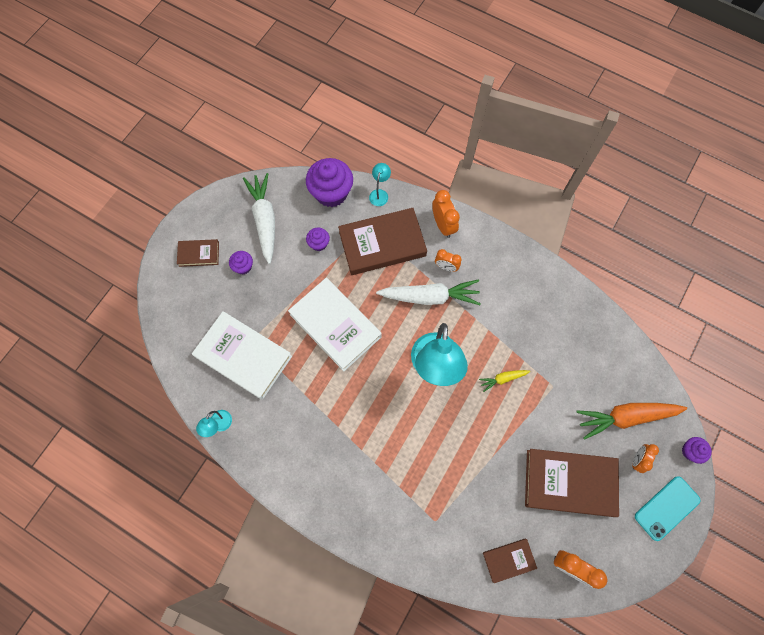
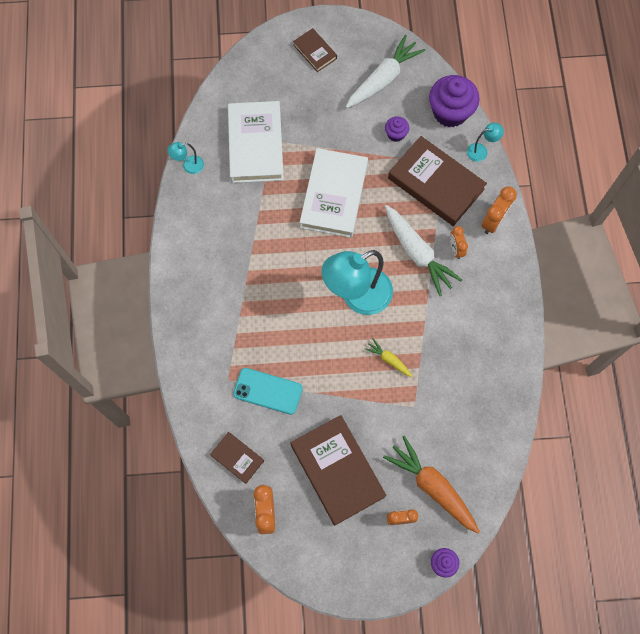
camera: 55 degrees right, 0 degrees up
(243, 267) = (330, 92): purple cupcake -> none
(666, 508) = (375, 569): turquoise phone -> turquoise phone (268, 391)

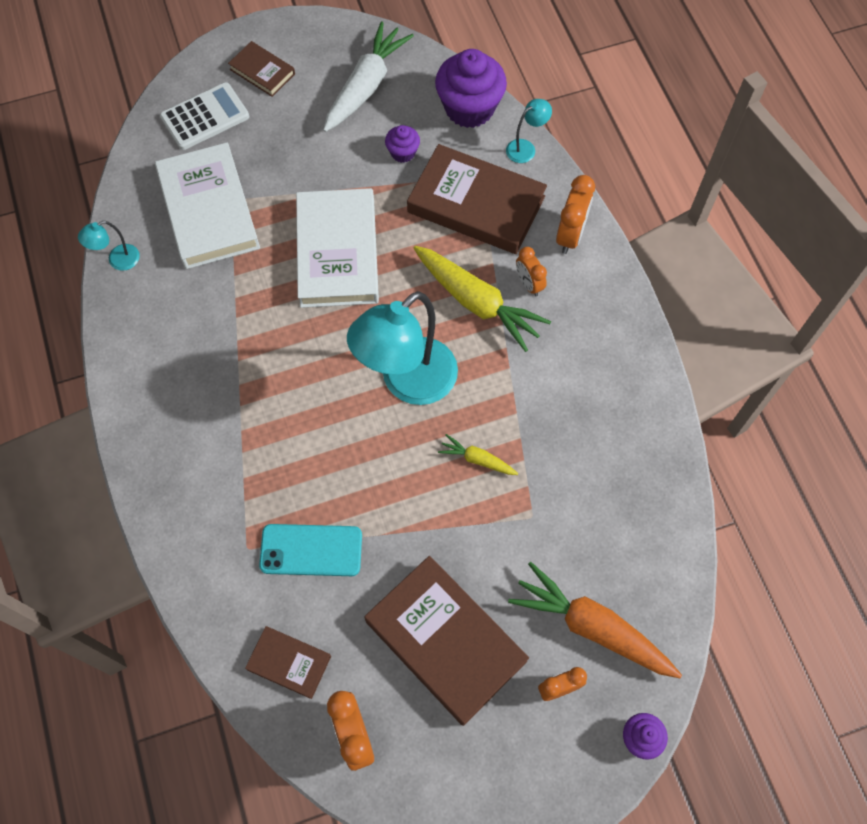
camera: 15 degrees left, 5 degrees down
(268, 76) = (205, 117): none -> white calculator
(417, 253) = (477, 303): white carrot -> yellow carrot

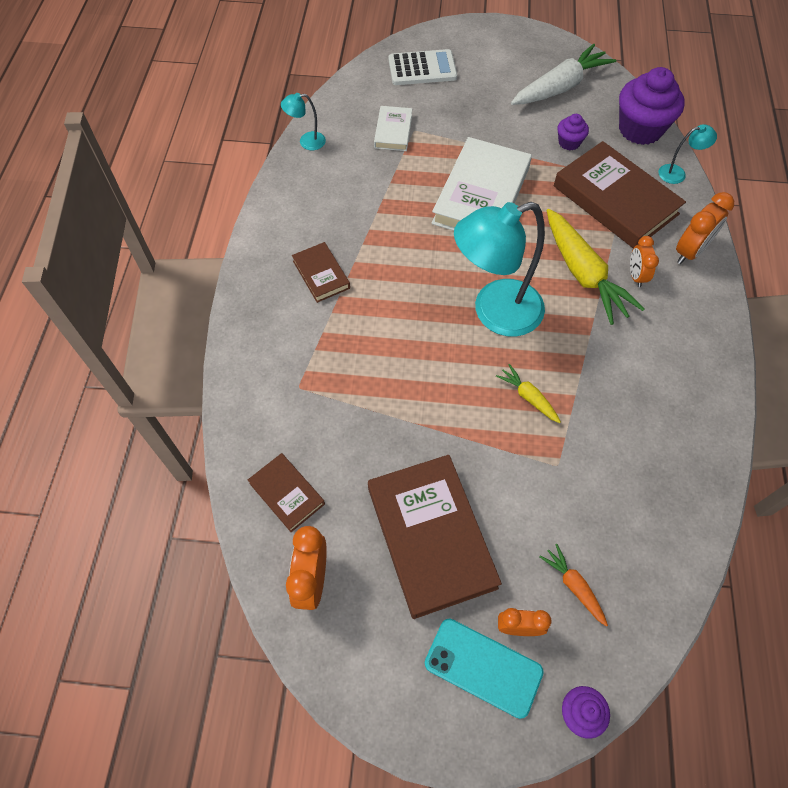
camera: 25 degrees right, 5 degrees down
(209, 210) = (393, 131): white book -> white book, size x0.50
(262, 72) = (481, 53): brown book -> brown book (321, 274)
(311, 550) = (350, 410): turquoise phone -> turquoise phone (483, 667)
(591, 626) = (573, 586): orange carrot -> orange carrot, size x0.49

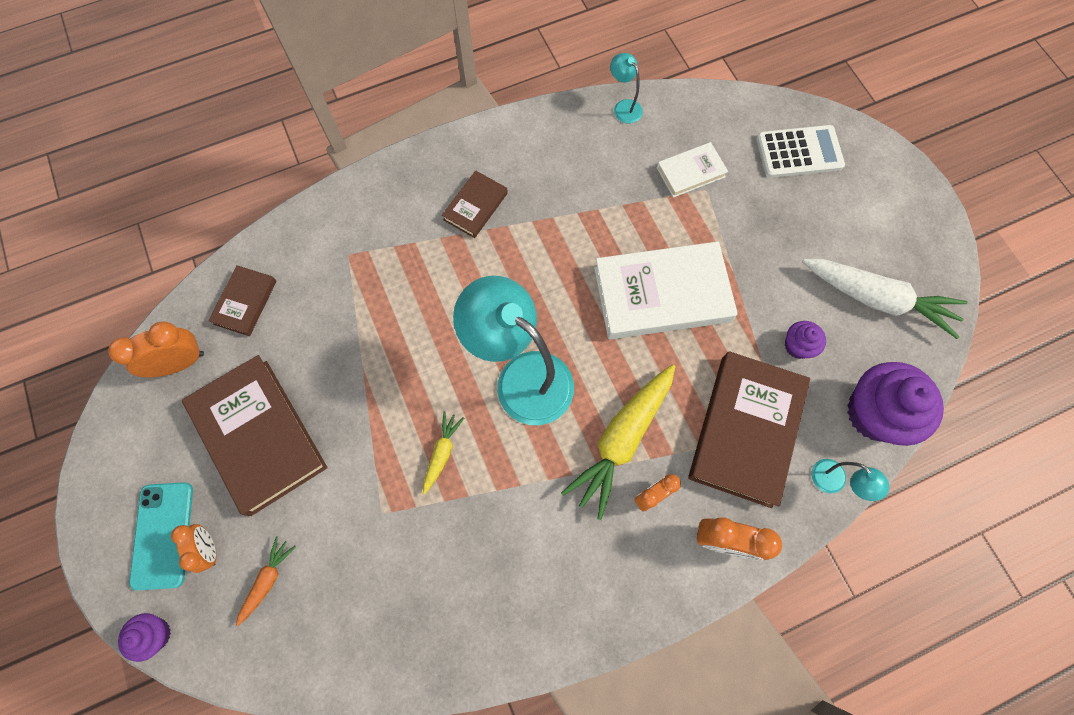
camera: 60 degrees right, 10 degrees up
(422, 69) = (799, 152): white calculator -> white calculator turned 60 degrees counterclockwise
(431, 537) = (259, 436): brown book -> brown book turned 75 degrees counterclockwise

